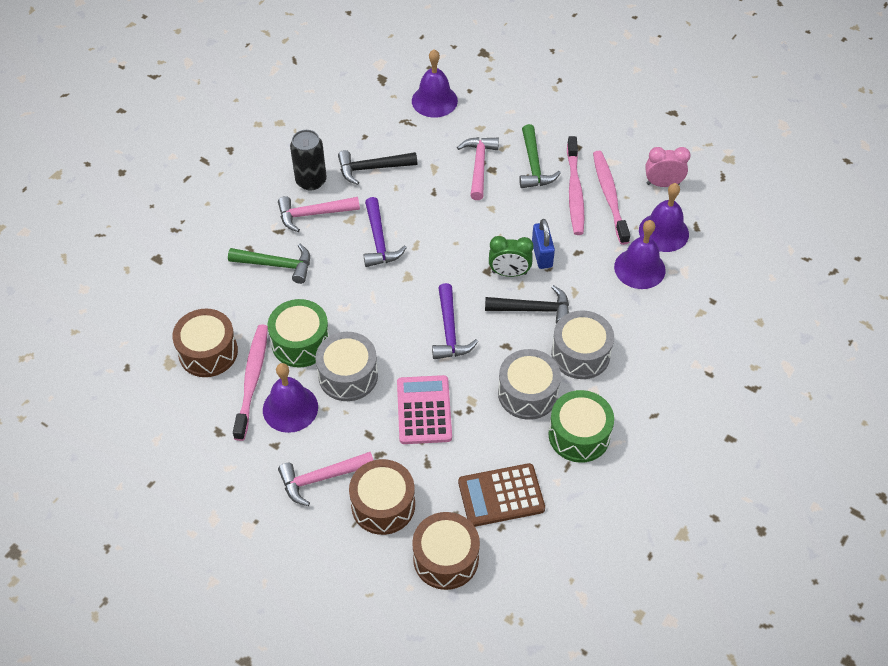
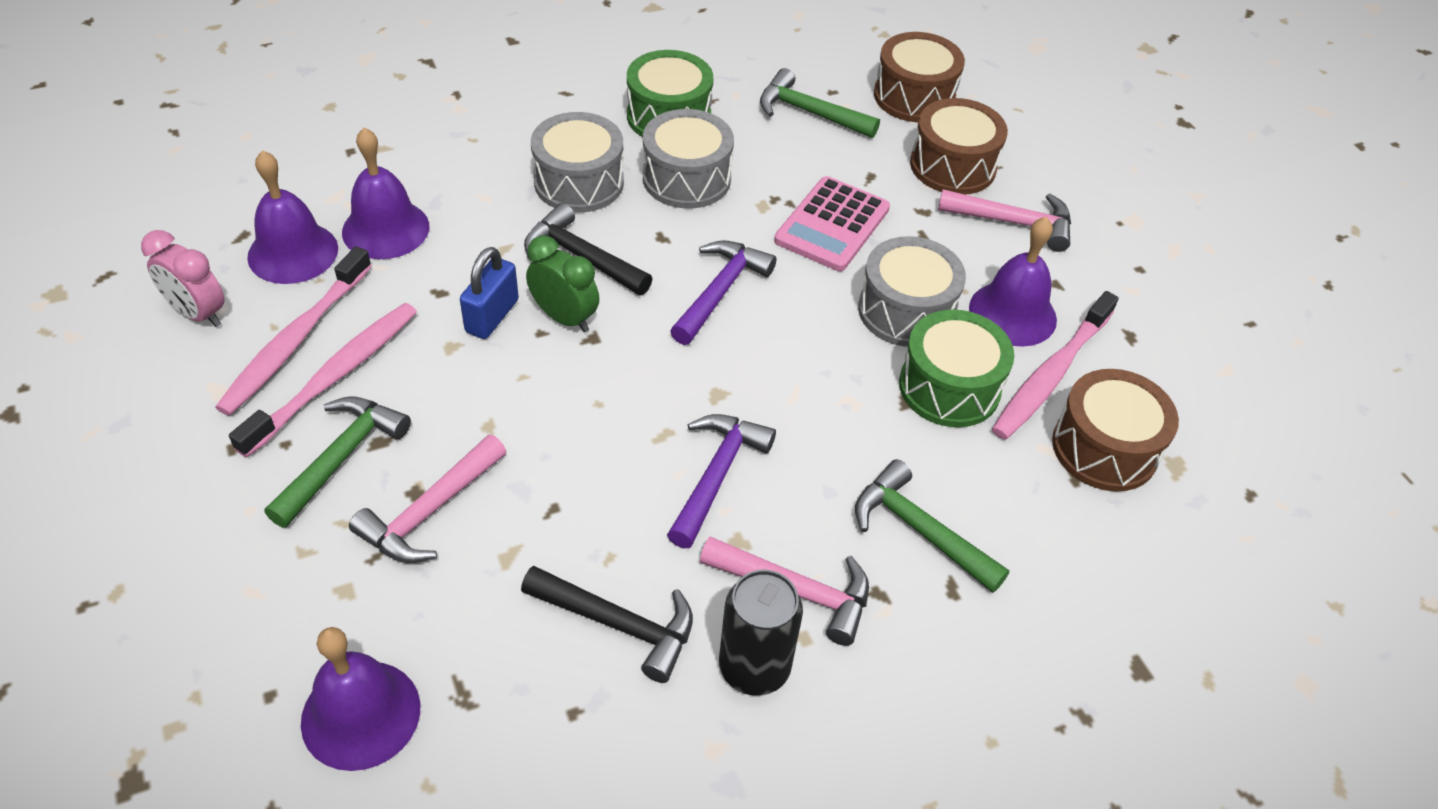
camera: 150 degrees left, 5 degrees down
(501, 495) = (809, 112): brown calculator -> green hammer

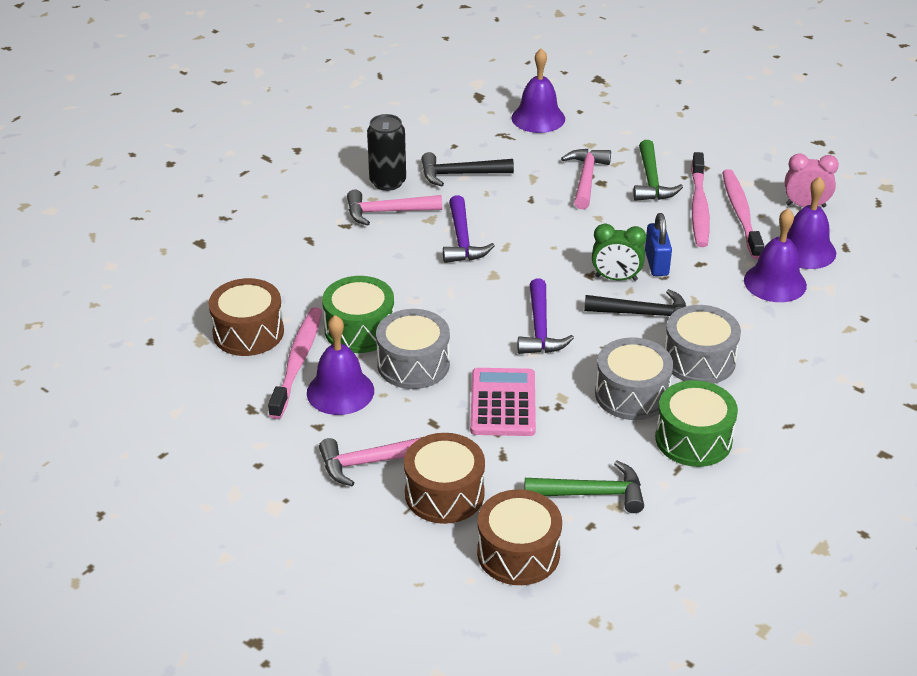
camera: 155 degrees right, 10 degrees down
(919, 530) = (339, 256): green hammer -> none

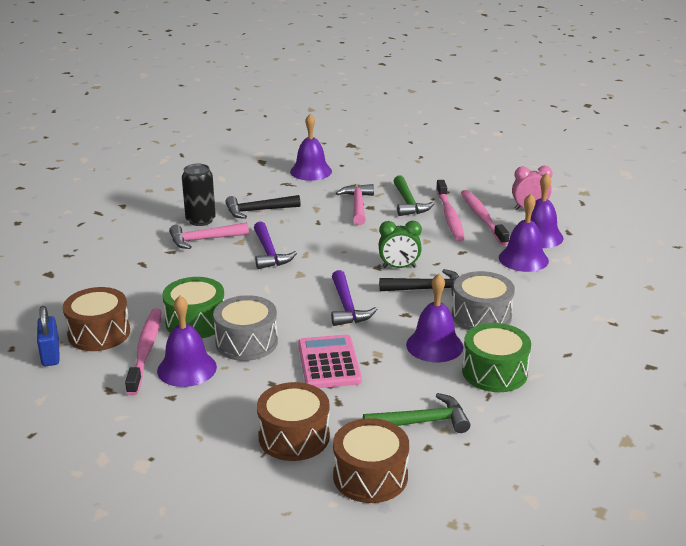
camera: 10 degrees left, 10 degrees down
(370, 462) = (223, 419): pink hammer -> none
(632, 394) = (434, 345): grey drum -> purple bell
(656, 263) = (428, 255): blue padlock -> blue padlock (51, 354)

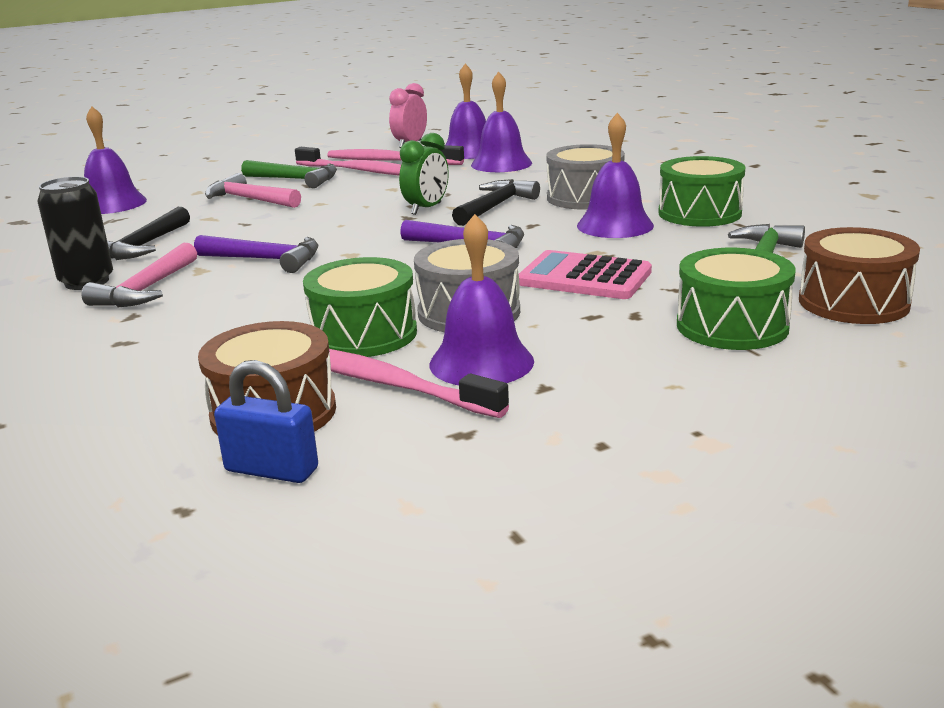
camera: 55 degrees left, 5 degrees down
(294, 437) = (732, 326): brown drum -> green drum

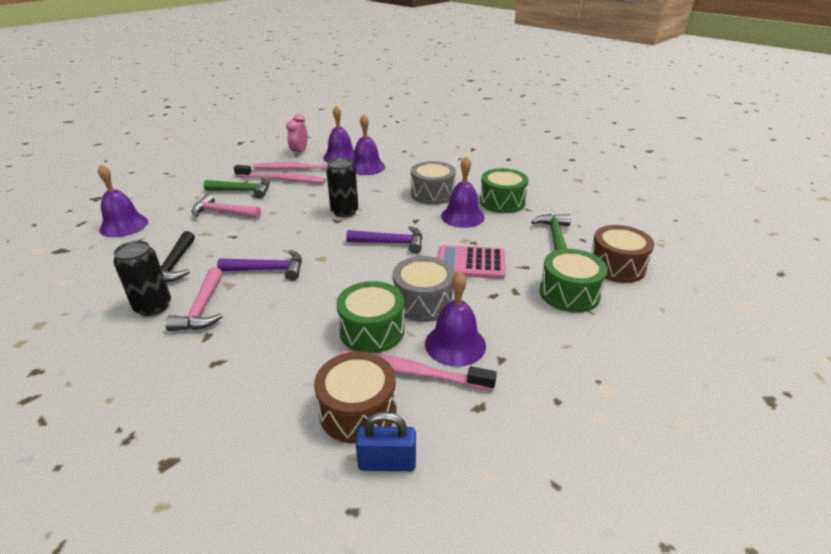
camera: 20 degrees left, 10 degrees up
(426, 209) = (344, 212): green clock -> black can
(495, 206) = (385, 206): black hammer -> none

